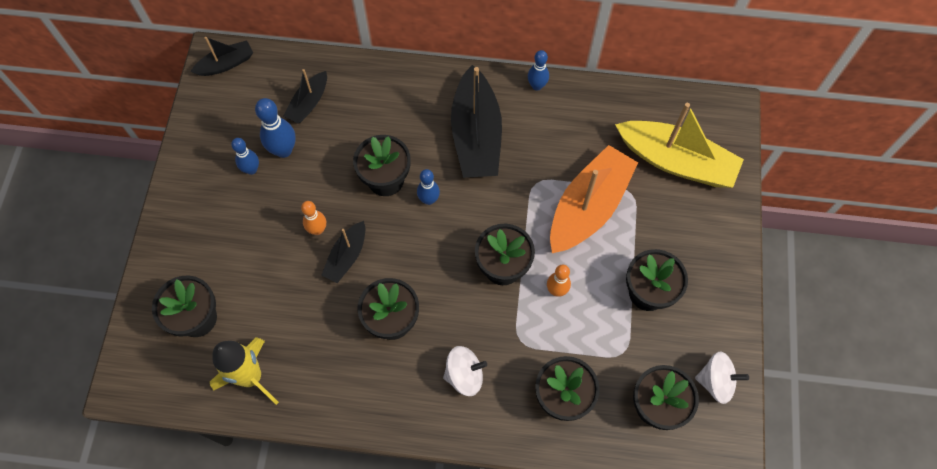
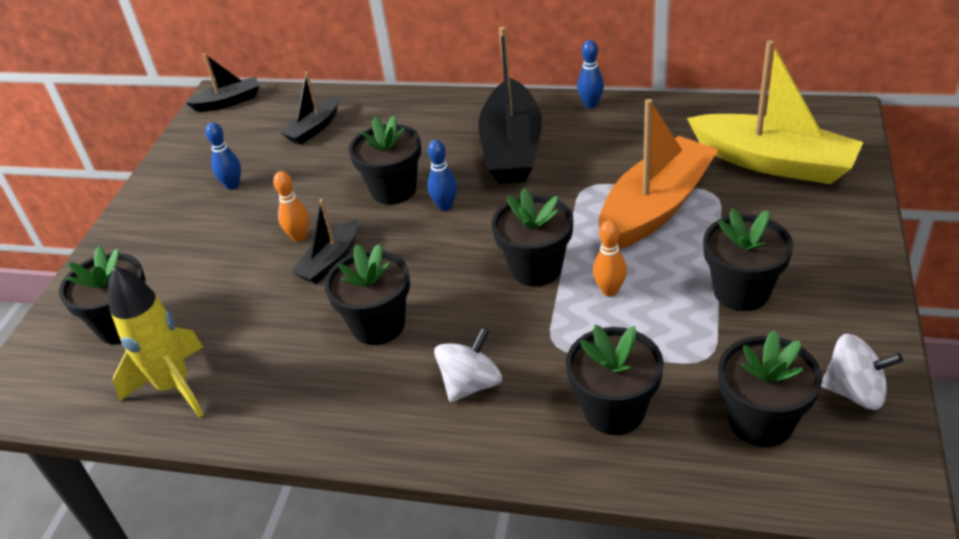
camera: 10 degrees right, 25 degrees down
(283, 150) = (275, 168): blue bowling pin -> none
(464, 375) = (471, 384): white spinning top -> white spinning top turned 45 degrees counterclockwise

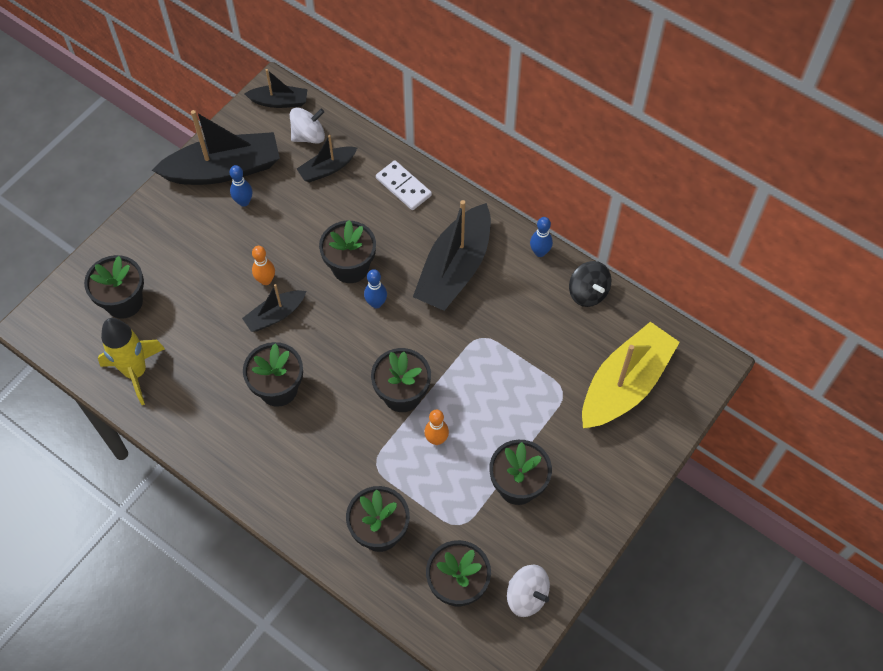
camera: 20 degrees right, 20 degrees up
(193, 170) = (224, 169): none -> black boat
(408, 112) = (403, 187): none -> white domino
(471, 384) = (309, 467): white spinning top -> white spinning top (308, 136)
(655, 207) = (514, 383): orange boat -> none
(667, 113) = (588, 293): none -> black spinning top
(773, 162) = (625, 385): yellow boat -> yellow boat turned 105 degrees counterclockwise

